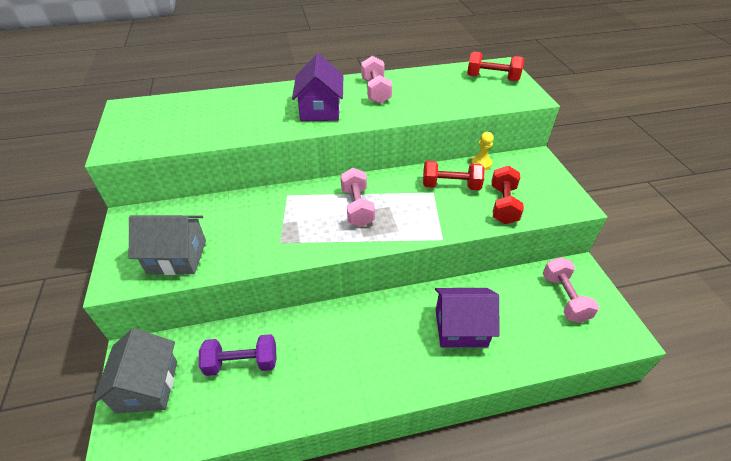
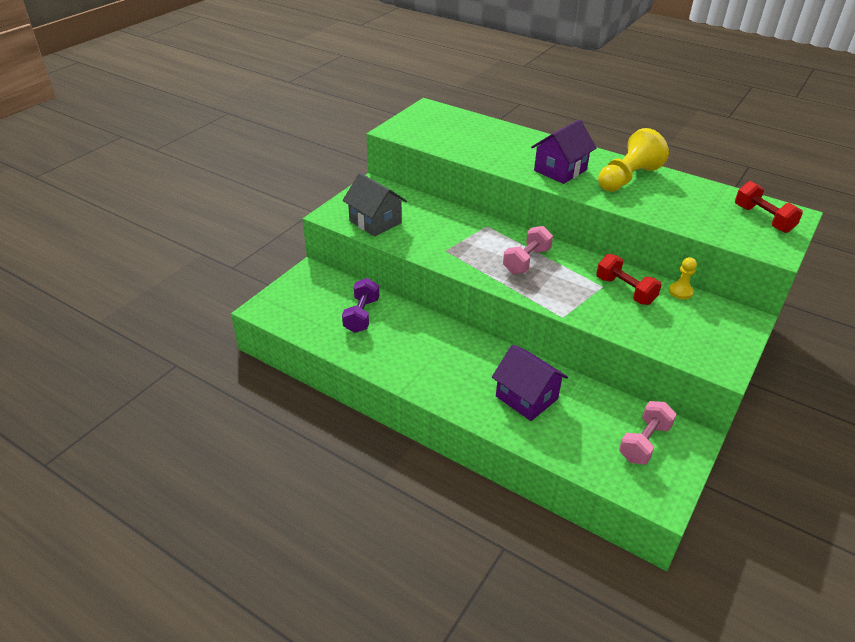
camera: 45 degrees right, 5 degrees down
(147, 386) = (302, 291): grey house -> none
(242, 363) = (361, 315): purple dumbbell -> purple dumbbell turned 60 degrees clockwise
(375, 91) = (627, 178): pink dumbbell -> yellow pawn
(503, 205) = (651, 328): red dumbbell -> none

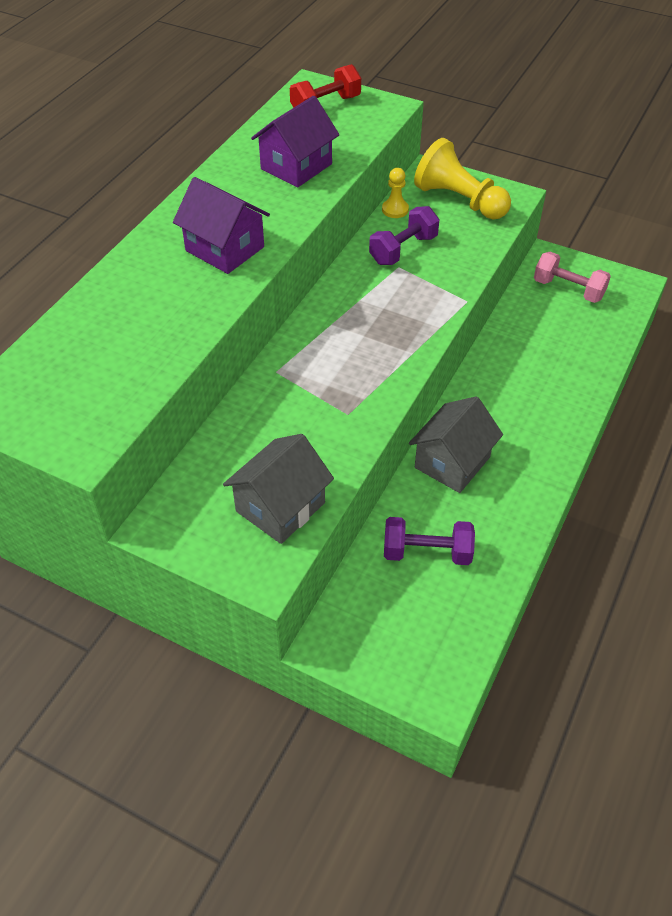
camera: 95 degrees left, 10 degrees up
(435, 336) = (452, 462): none -> grey house
(526, 261) = (359, 330): pink dumbbell -> none
(526, 397) = (536, 374): purple house -> purple house (296, 166)
(625, 290) = (403, 250): red dumbbell -> purple dumbbell
(627, 178) = (241, 191): yellow pawn -> yellow pawn (459, 200)

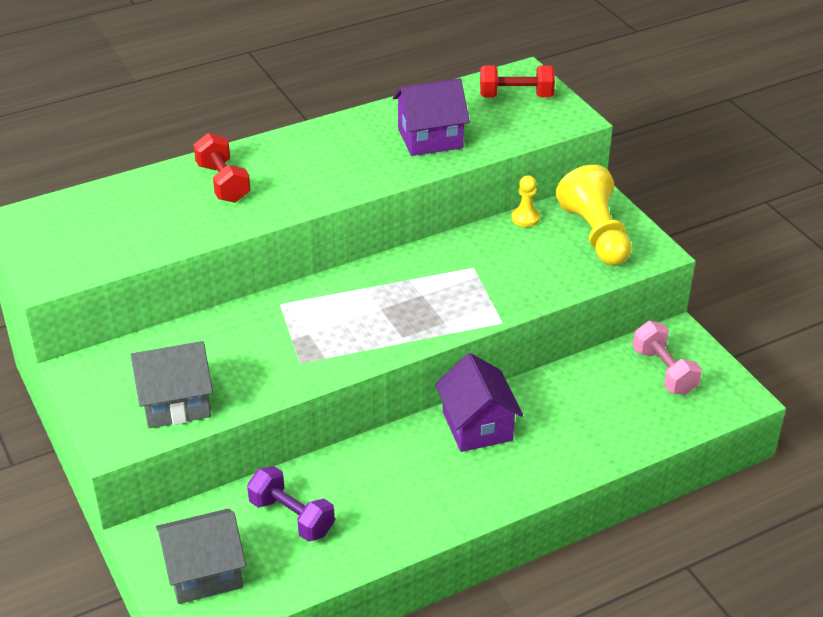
camera: 35 degrees right, 10 degrees down
(158, 280) = (223, 183): none -> red dumbbell
(225, 249) = (298, 180): purple house -> purple house (477, 426)
(403, 250) = (494, 255): purple dumbbell -> none
(452, 462) = (389, 461): grey house -> grey house (204, 573)

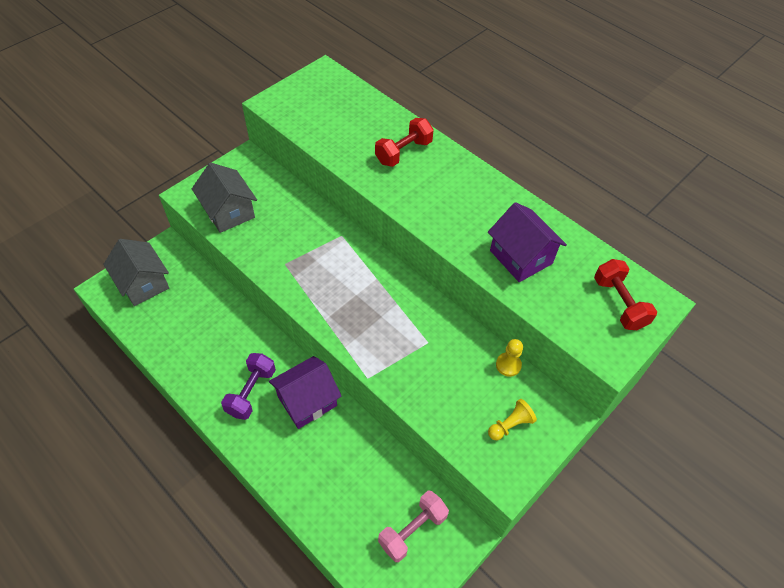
camera: 70 degrees right, 15 degrees up
(292, 517) = (196, 314): purple dumbbell -> purple dumbbell (251, 392)
(595, 234) = (510, 425): yellow pawn -> yellow pawn, size x0.50

